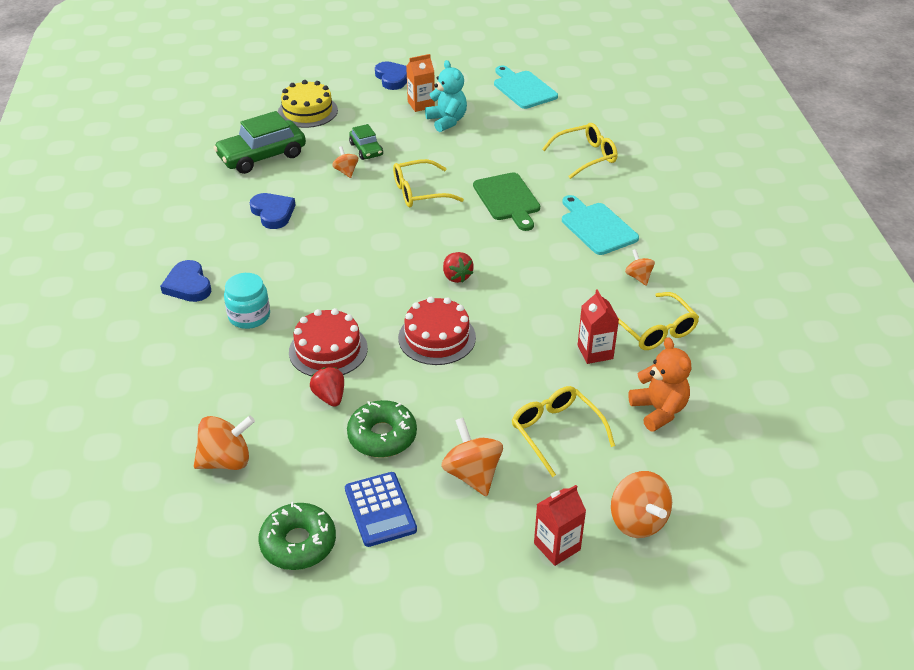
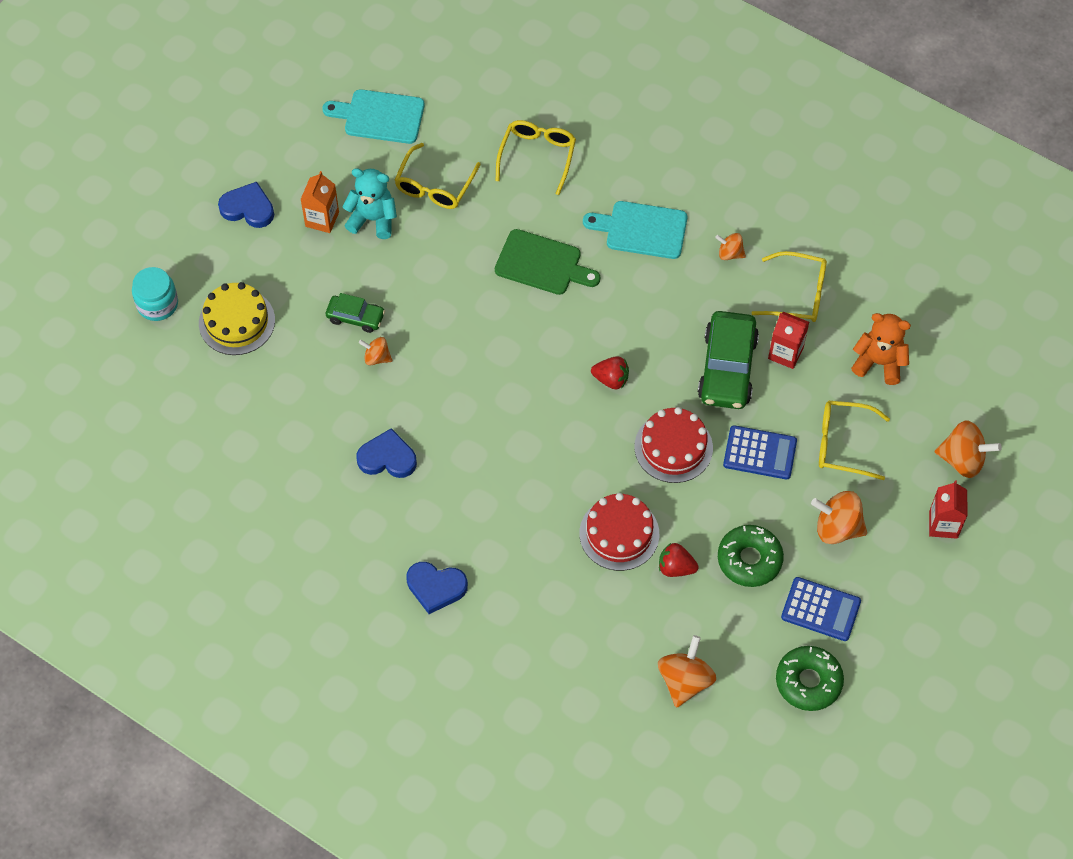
camera: 50 degrees left, 20 degrees up
(249, 316) = (523, 565): turquoise jar -> turquoise jar (157, 304)
(262, 156) = (281, 410): green car -> green car (727, 368)
(419, 192) = (466, 322): yellow glasses -> yellow glasses (434, 186)
(488, 387) = (760, 453): none -> blue calculator

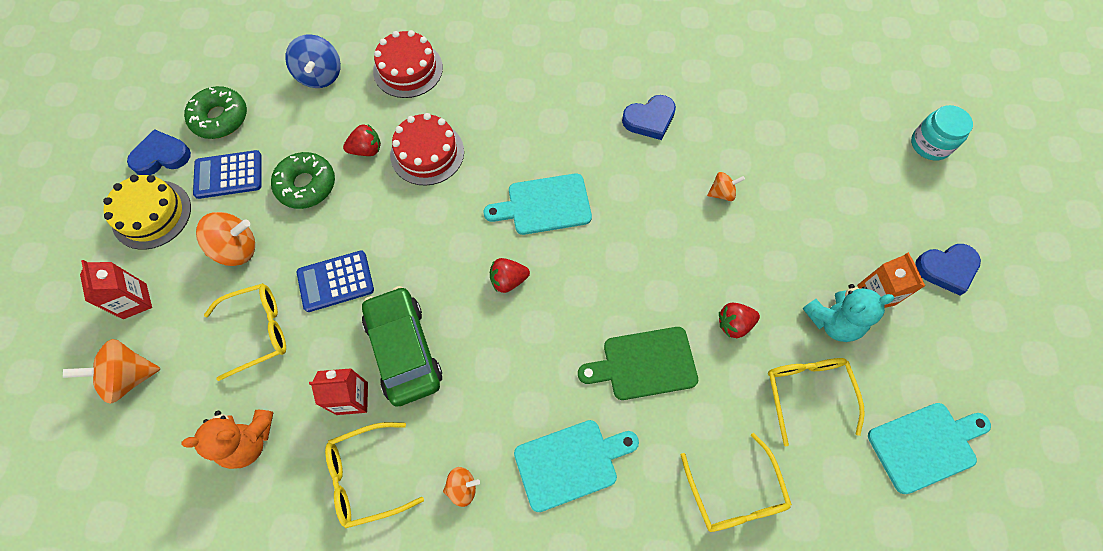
camera: 150 degrees right, 5 degrees up
(237, 321) = (857, 163): yellow cake -> yellow cake (151, 214)
(355, 317) = (767, 218): green car -> none
(436, 587) = (545, 50): blue heart -> blue heart (161, 156)
(451, 255) = (734, 324): none -> red strawberry
(540, 427) = (544, 205): none -> turquoise cutting board
(673, 447) = (418, 247): red cake -> red cake (408, 69)
(685, 681) = (320, 75): orange spinning top -> blue spinning top

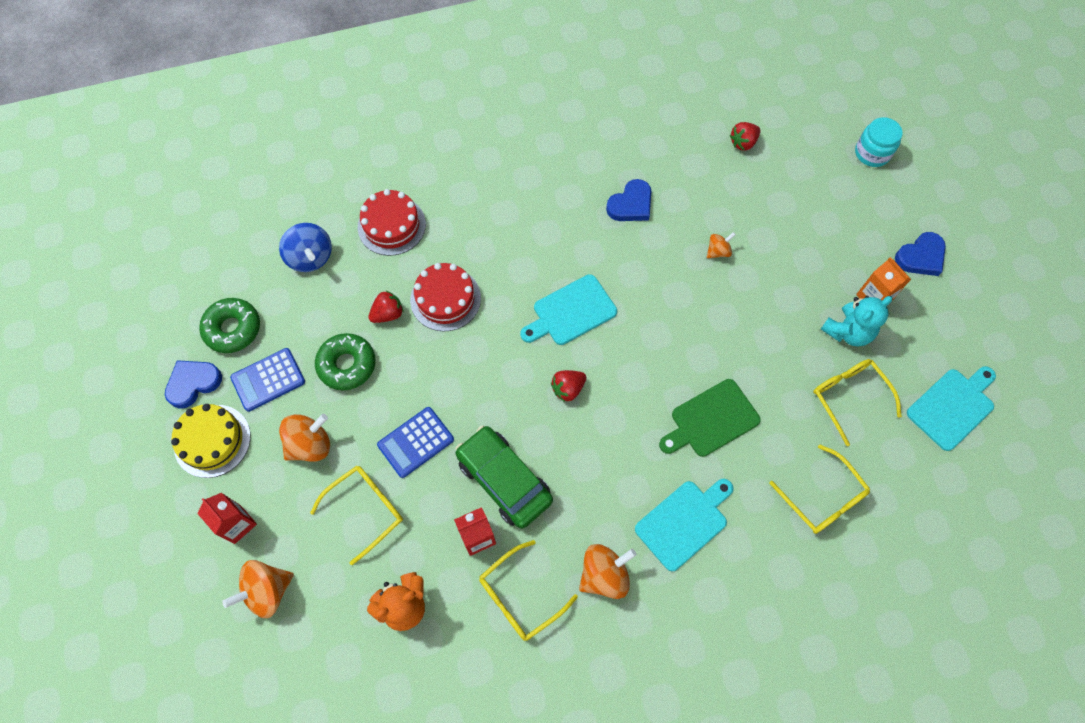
camera: 20 degrees left, 0 degrees up
(462, 487) = (604, 575): orange spinning top -> orange spinning top, size x1.75
(734, 324) = (770, 361): red strawberry -> red strawberry (743, 143)

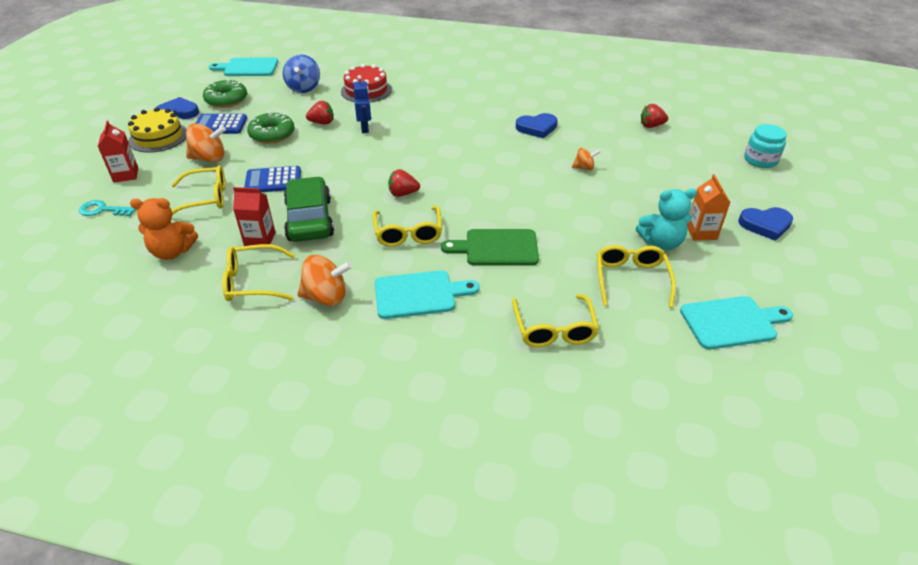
camera: 30 degrees right, 25 degrees down
(267, 591) = (103, 210): orange spinning top -> turquoise key
(445, 299) = (365, 128): red cake -> blue robot
(571, 312) = (443, 160): turquoise cutting board -> turquoise cutting board (248, 68)
(616, 446) = (408, 233): none -> yellow glasses

